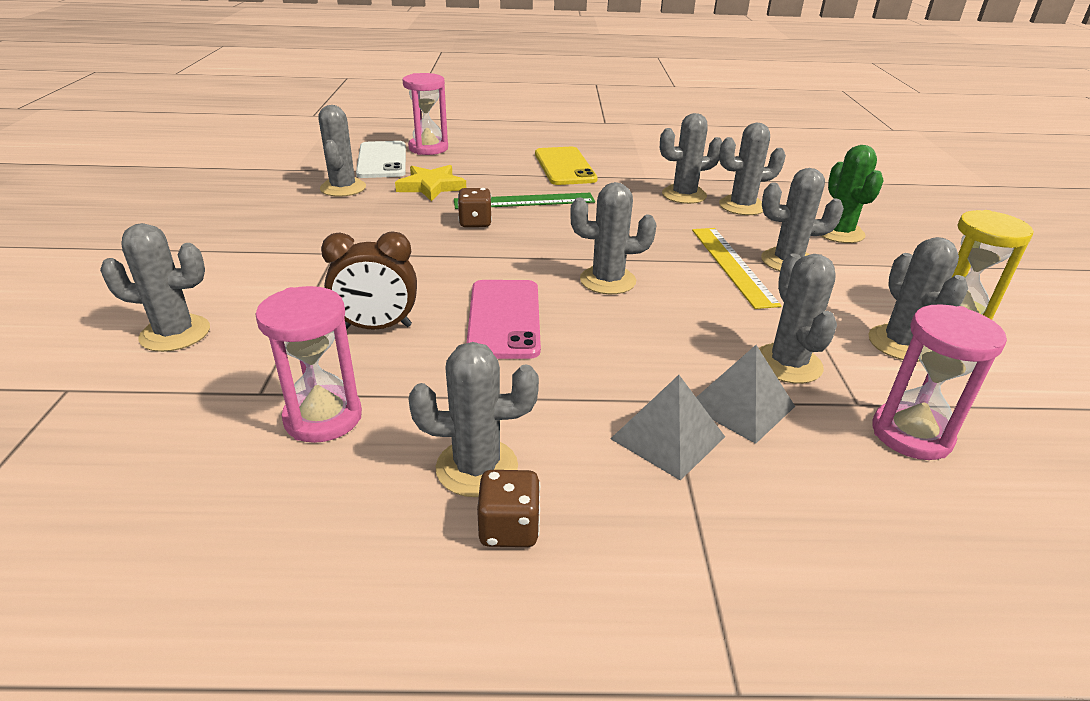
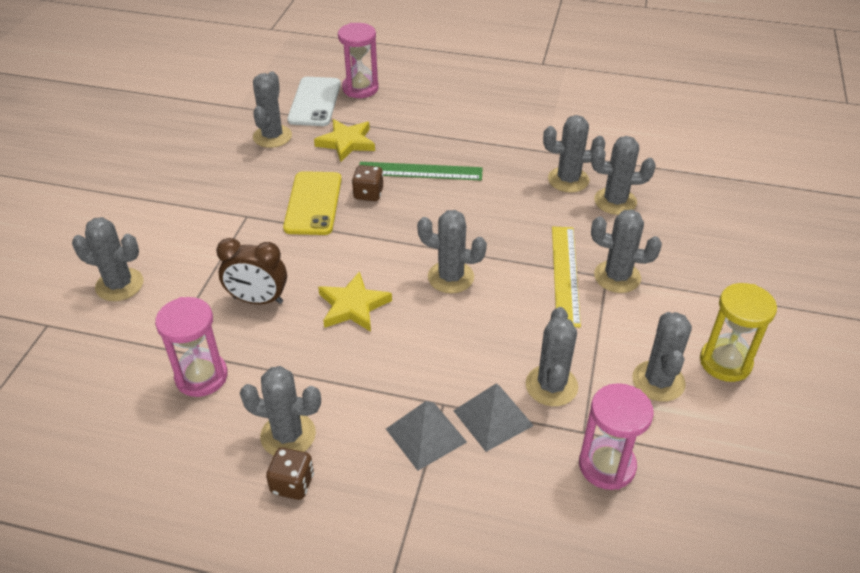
camera: 15 degrees right, 10 degrees up
(504, 319) = (353, 306): pink phone -> yellow star
(564, 167) = (475, 128): yellow phone -> yellow phone (313, 203)
(838, 232) = (687, 247): green cactus -> none

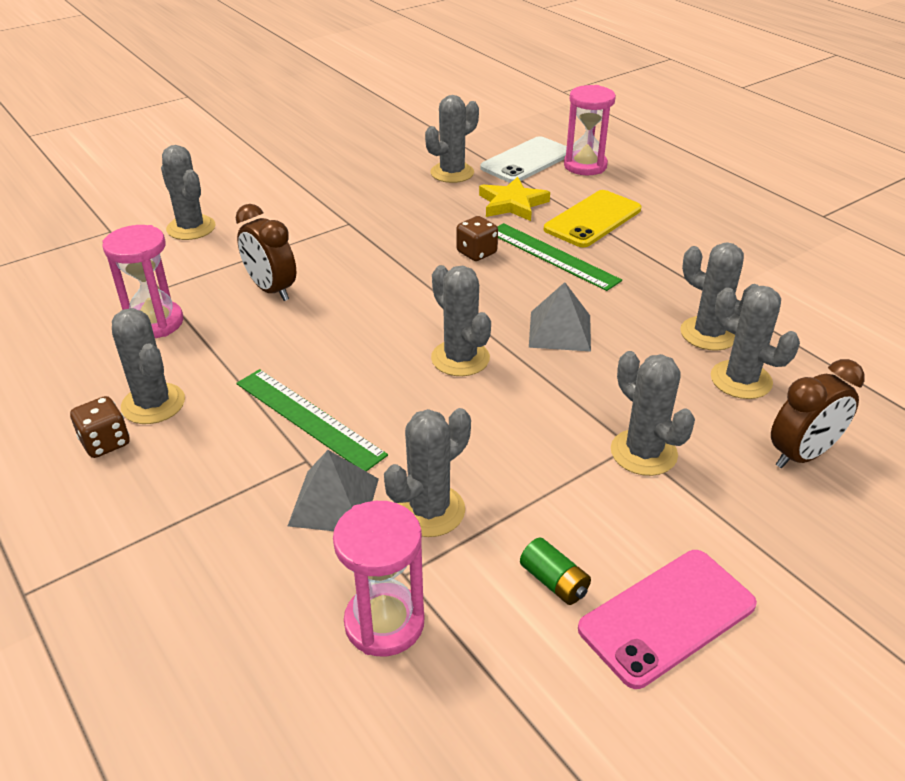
camera: 40 degrees right, 5 degrees down
(313, 203) = (417, 238): yellow phone -> yellow phone (592, 219)
(353, 306) = (340, 335): yellow star -> none
(408, 376) = (308, 418): none -> green ruler
(426, 435) = (256, 476): grey pyramid -> grey pyramid (560, 331)
(565, 274) = (584, 418): yellow ruler -> none
(658, 381) = (554, 582): grey cactus -> green battery
(688, 231) = (801, 455): none -> brown clock
(725, 362) = (667, 616): yellow hourglass -> pink phone

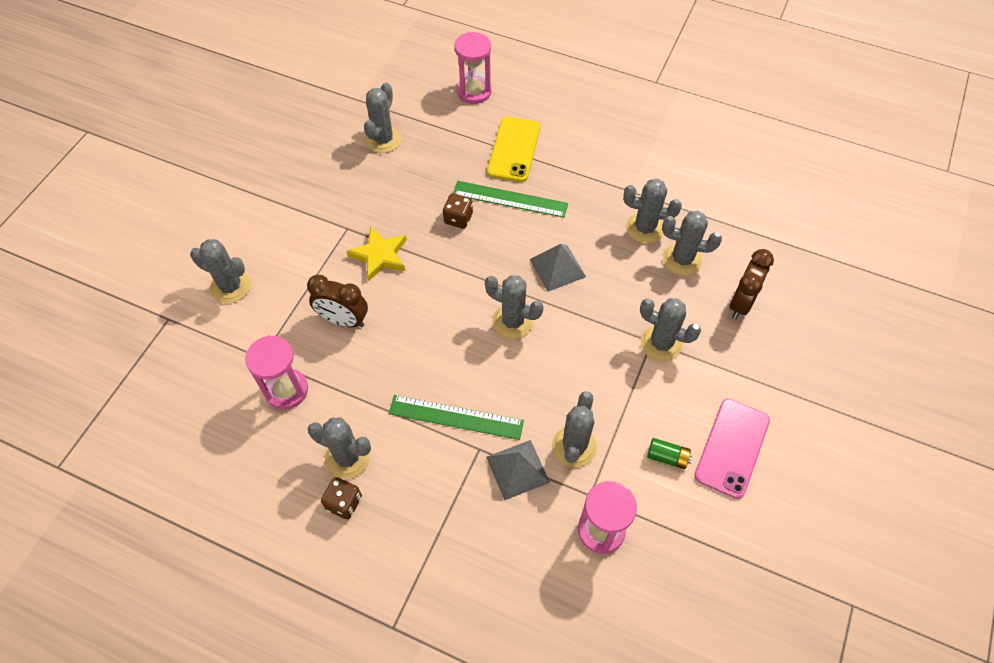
camera: 30 degrees left, 20 degrees up
(512, 204) = (449, 156): yellow star -> yellow star (380, 256)
(526, 161) = (428, 103): white phone -> none

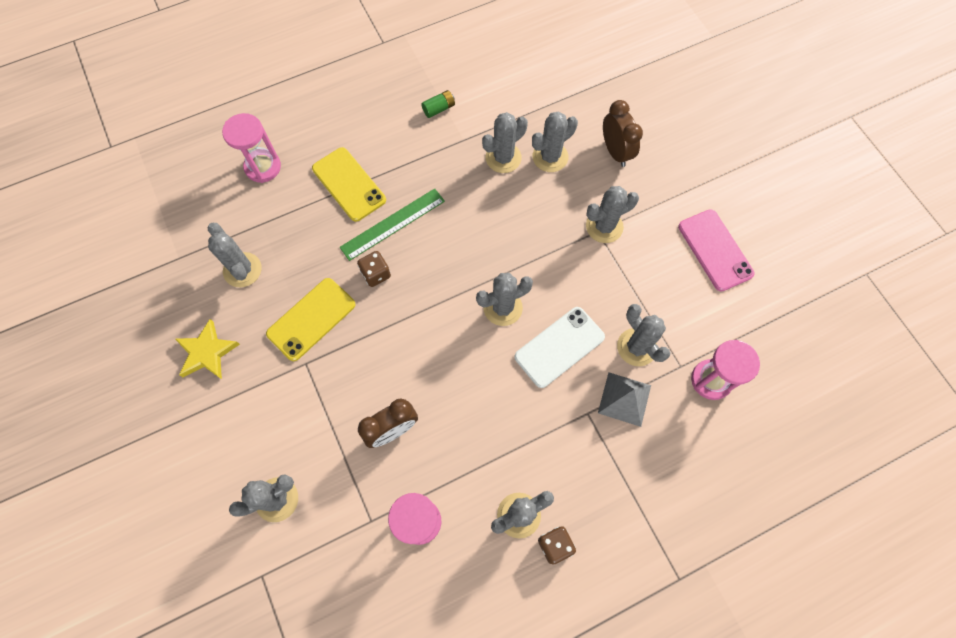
camera: 50 degrees left, 10 degrees up
(380, 256) = (356, 358): yellow star -> yellow star (207, 352)
(384, 206) = (311, 319): none -> yellow phone
(456, 417) = (549, 410): green ruler -> none
(518, 386) = (559, 347): none -> white phone
(557, 268) = (484, 241): grey pyramid -> none
(667, 457) = (691, 294): green battery -> green battery (439, 109)

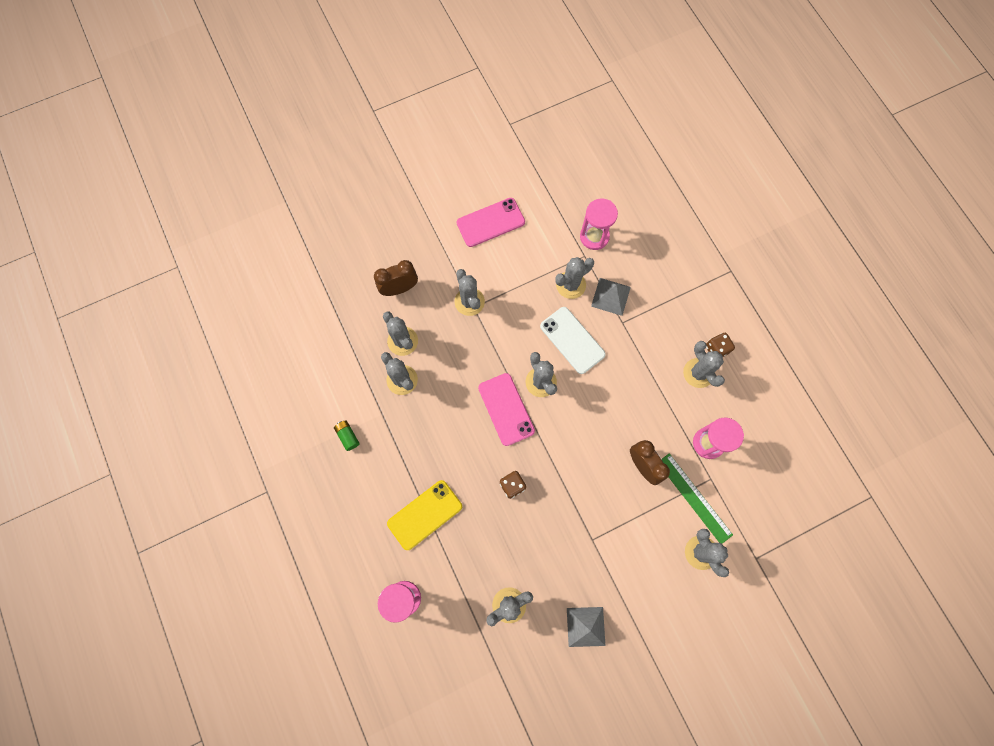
camera: 90 degrees left, 5 degrees up
(207, 352) = (585, 626): yellow star -> grey pyramid
(311, 319) = (553, 538): yellow phone -> none
(392, 224) = (465, 473): green ruler -> green ruler (694, 498)
(468, 267) = (506, 409): none -> pink phone

